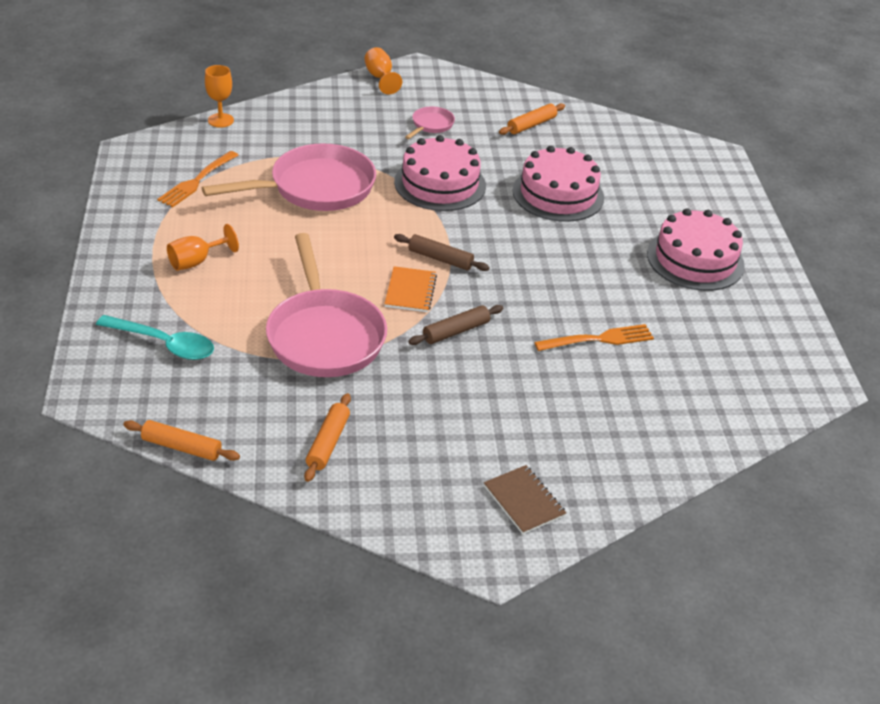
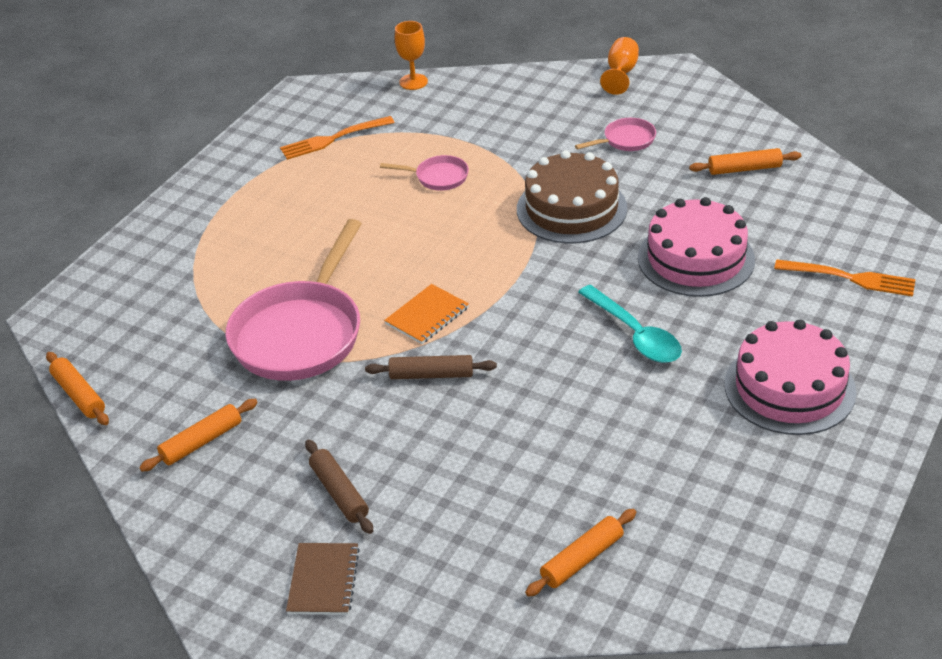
camera: 40 degrees right, 0 degrees up
(164, 344) = (155, 291): turquoise spoon -> turquoise spoon (635, 334)
(196, 261) = (257, 220): orange goblet -> none
(315, 188) = (438, 177): pink pan -> pink pan, size x0.45
(440, 184) = (571, 209): pink cake -> brown cake
(440, 259) = (491, 291): brown rolling pin -> brown rolling pin (339, 493)
(598, 339) = (576, 439): orange fork -> orange fork (850, 278)
(677, 414) = (582, 559): none -> orange rolling pin

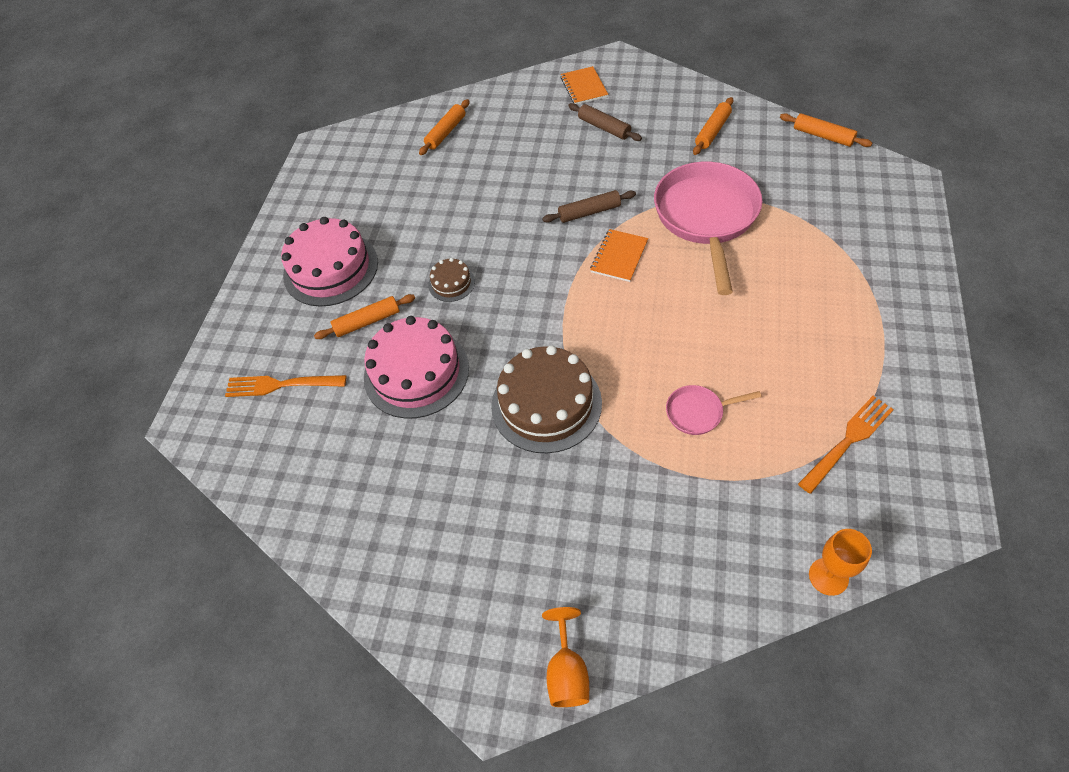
camera: 165 degrees right, 15 degrees up
(323, 580) = (584, 87): brown notebook -> orange notebook
(626, 140) = (522, 527): pink pan -> none
(635, 334) = (451, 283): turquoise spoon -> brown cake
(744, 169) = (384, 511): orange rolling pin -> orange rolling pin (367, 321)

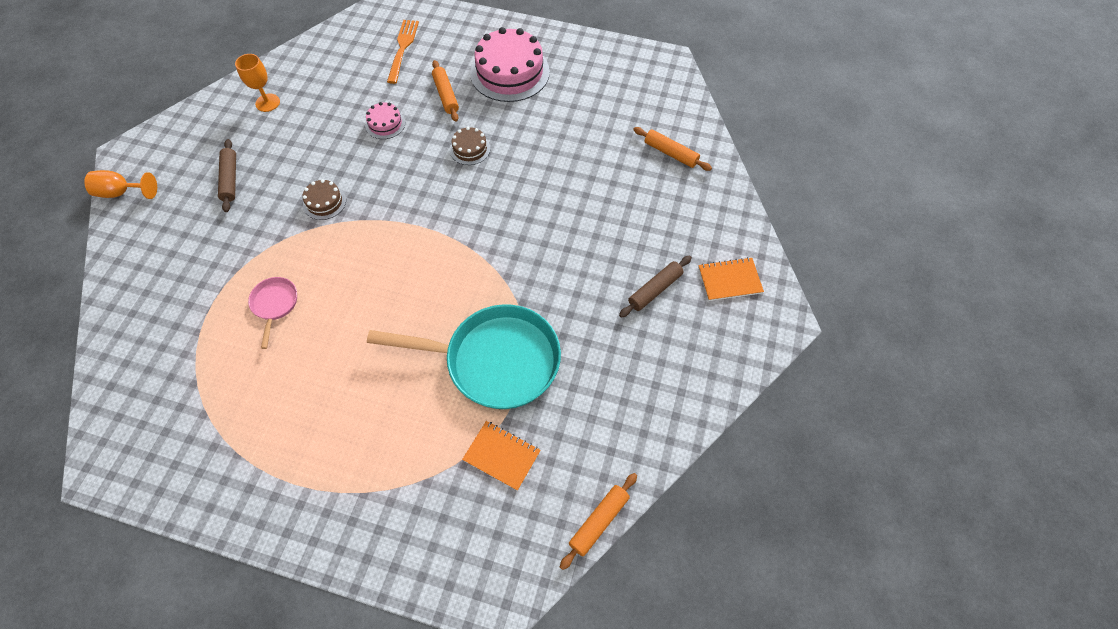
camera: 90 degrees right, 5 degrees up
(416, 372) = (385, 124): pink cake -> pink cake, size x0.48
(546, 404) = (324, 202): brown cake -> brown cake, size x0.48
(589, 212) = (529, 259): brown rolling pin -> brown rolling pin (230, 179)
(619, 257) = (464, 275): orange notebook -> orange notebook (501, 456)
(706, 217) = (495, 360): pink pan -> turquoise pan
(712, 131) = (629, 397): orange rolling pin -> none
(828, 576) = (102, 361): orange goblet -> orange goblet (267, 103)
(848, 441) = (201, 412): orange fork -> none

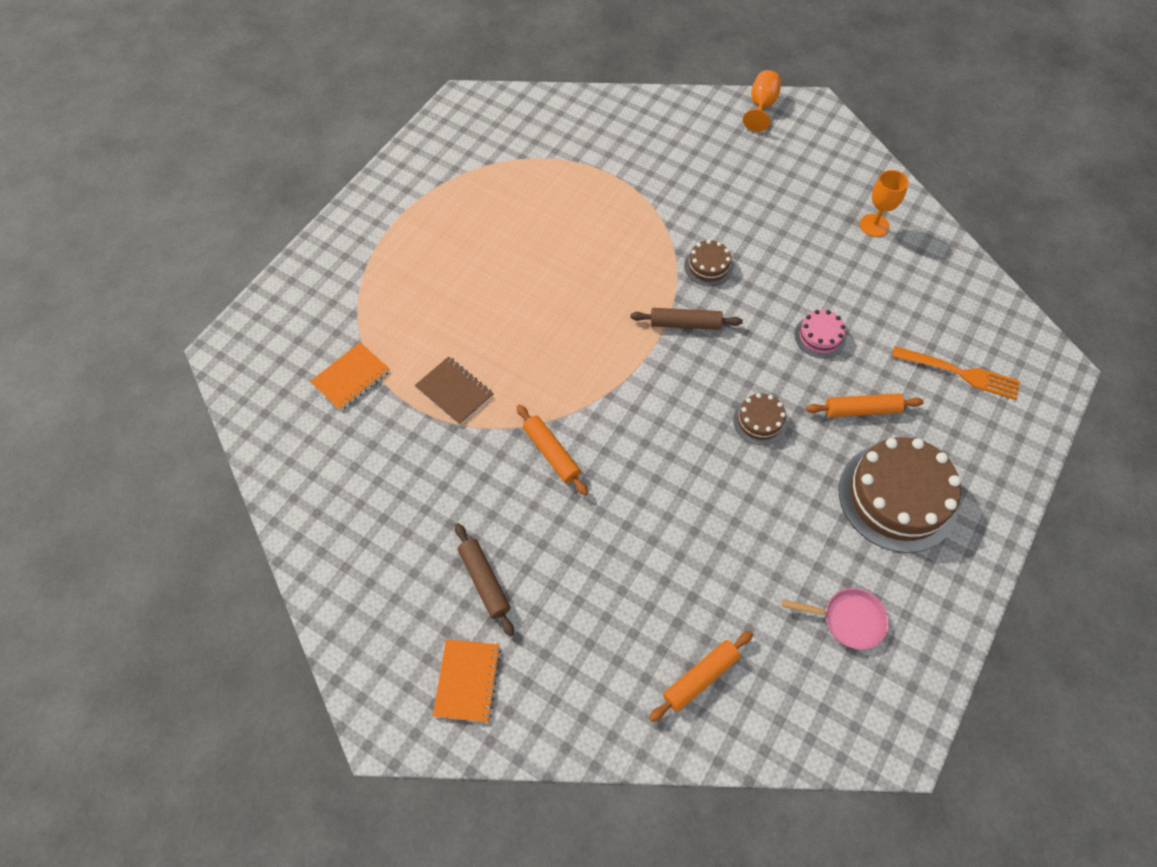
camera: 105 degrees right, 0 degrees up
(230, 179) = (760, 188): brown rolling pin -> brown rolling pin (685, 324)
(275, 305) = (586, 216): pink pan -> pink pan (848, 620)
(495, 360) = (454, 392): turquoise pan -> brown notebook
(510, 72) = (897, 497): pink cake -> brown cake
(599, 522) = (250, 445): orange rolling pin -> orange rolling pin (551, 453)

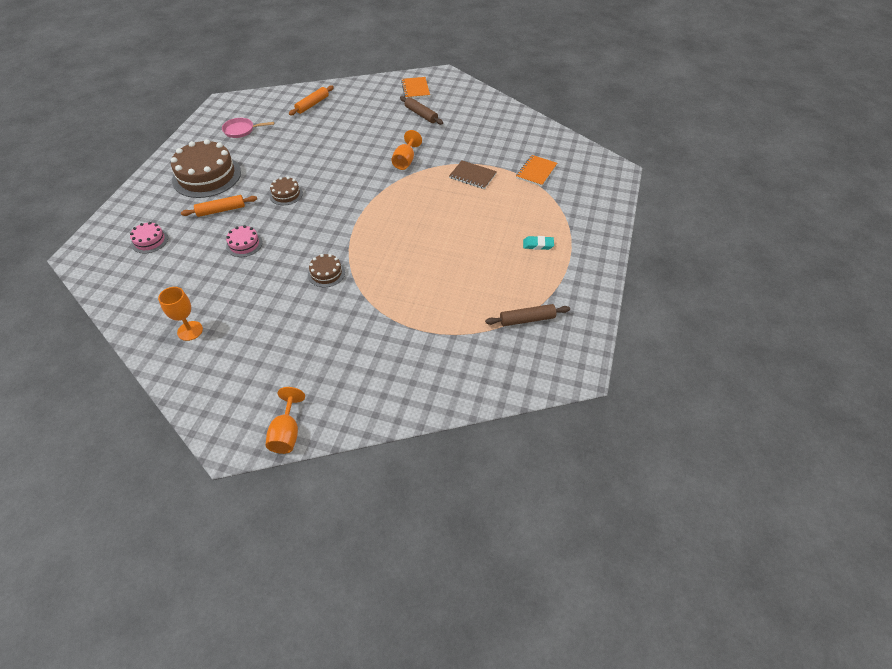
camera: 165 degrees right, 10 degrees down
(422, 249) = (538, 245): none -> turquoise eraser
(551, 453) = (405, 161): orange rolling pin -> orange goblet
(685, 324) = (338, 234): brown rolling pin -> brown rolling pin (527, 319)
(960, 373) = (149, 241): orange fork -> pink cake

